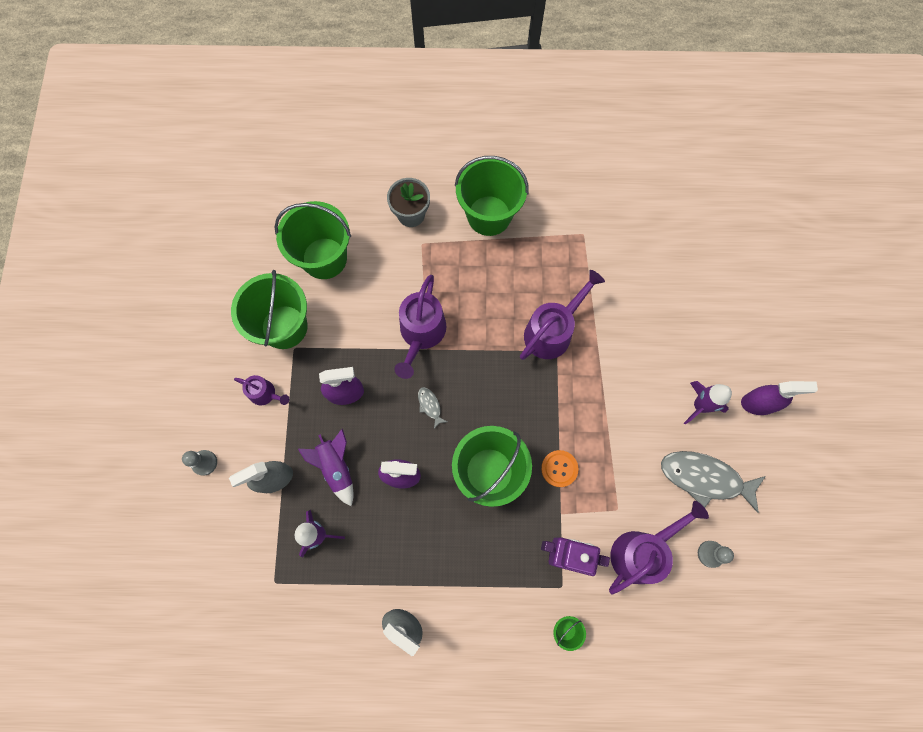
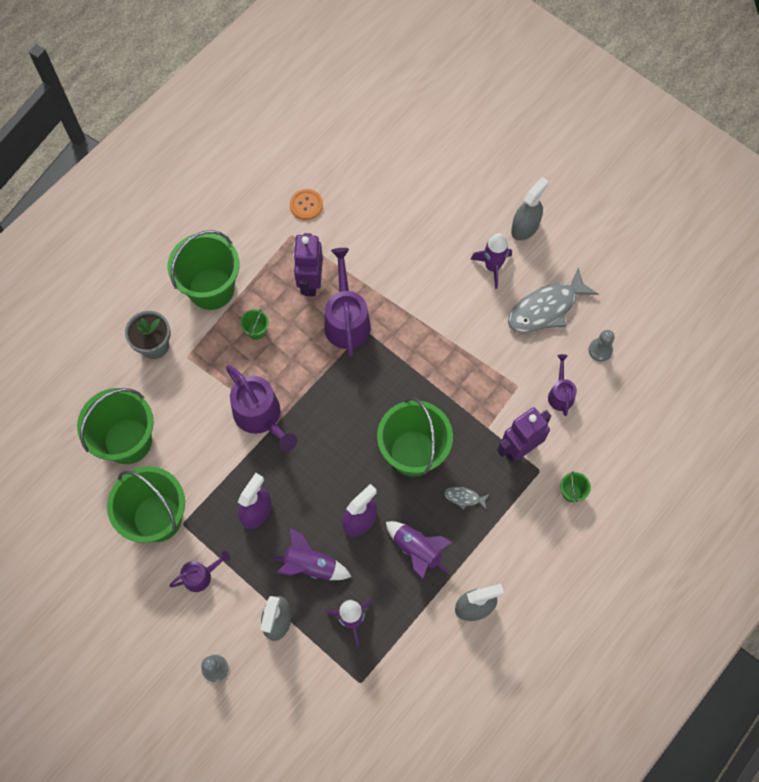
camera: 50 degrees left, 5 degrees down
(413, 540) = (417, 550): none -> purple rocket
(430, 406) = (324, 456): grey fish -> grey fish (464, 498)
(485, 274) = (256, 331): none -> green bucket
(558, 279) = (310, 282): none -> purple robot
(559, 468) = (454, 401): orange button -> orange button (306, 205)
(642, 551) = (560, 394): purple watering can -> purple watering can, size x0.55
(759, 403) = (525, 227): purple spray bottle -> grey spray bottle

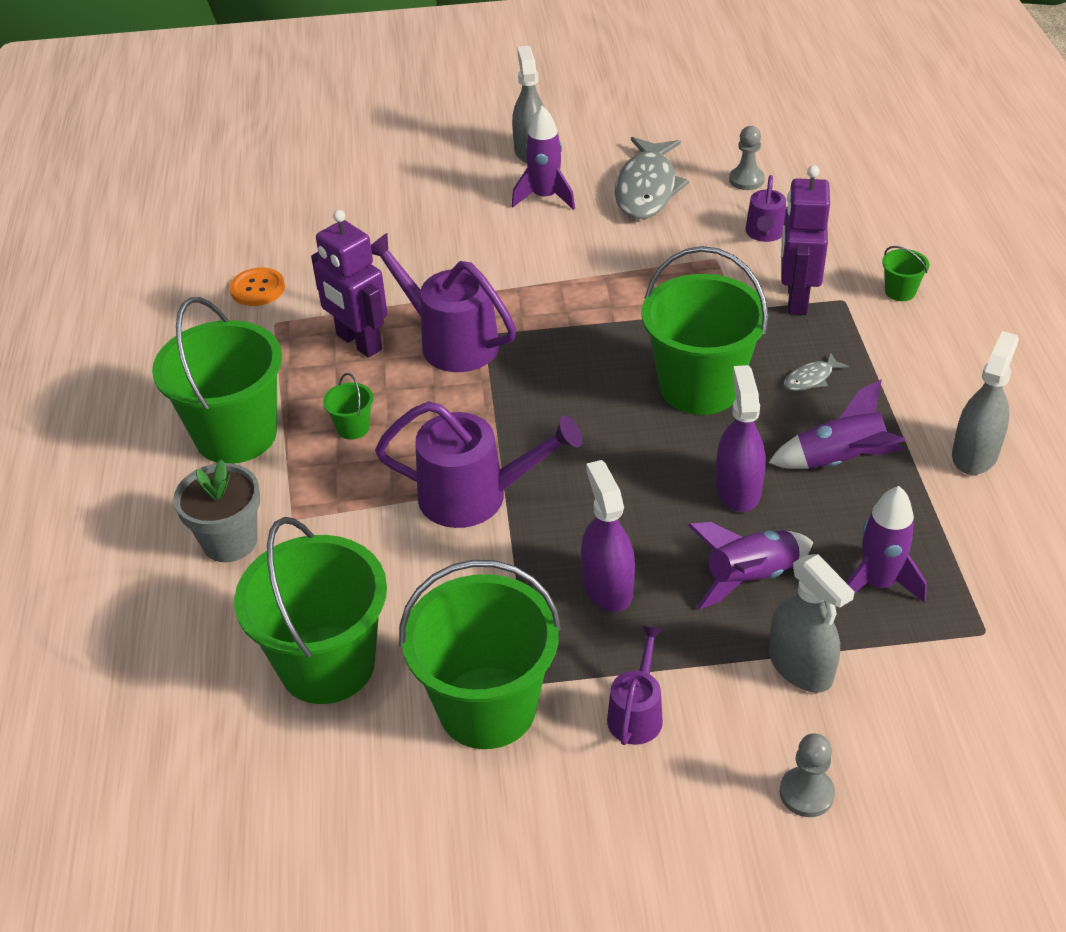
camera: 45 degrees left, 25 degrees down
(560, 394) = (764, 234): purple watering can -> purple watering can turned 120 degrees counterclockwise

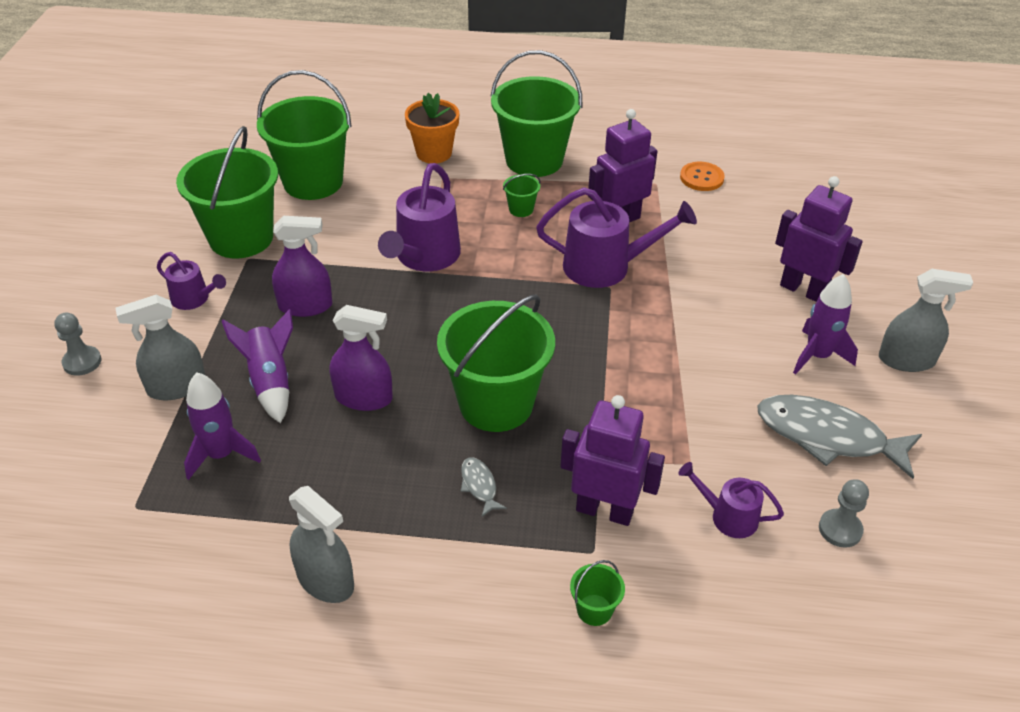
camera: 100 degrees right, 0 degrees up
(230, 541) = (434, 153): grey flower pot -> orange flower pot
(449, 209) = (803, 290): none -> purple robot
(450, 341) = (606, 267): purple watering can -> purple watering can turned 45 degrees clockwise
(839, 461) = (364, 473): purple rocket -> none

